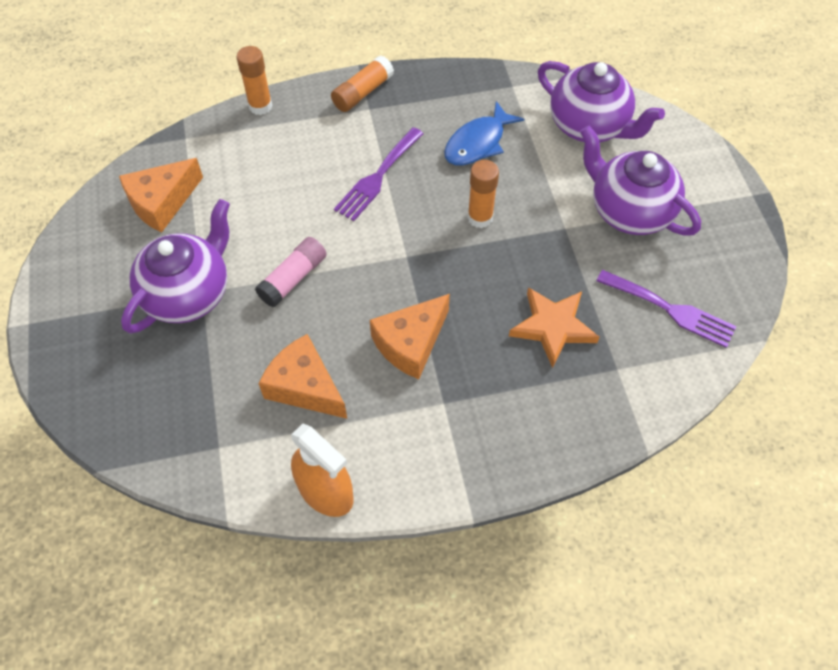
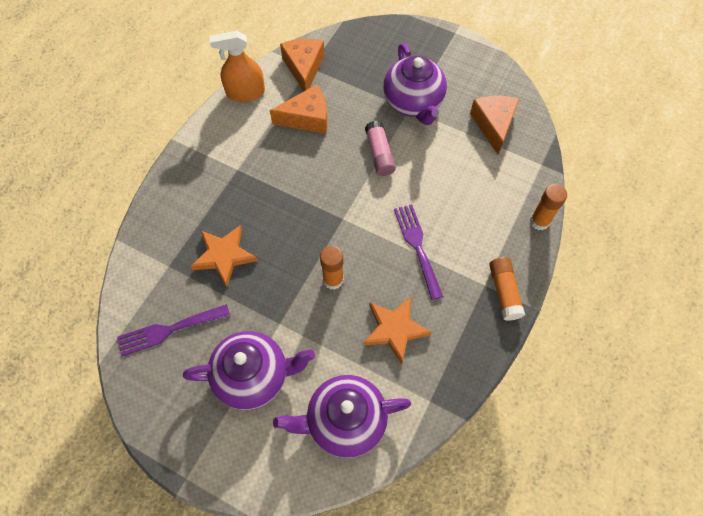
camera: 130 degrees right, 5 degrees up
(411, 343) = (285, 179): orange cheese -> orange cheese (304, 68)
(478, 143) = (395, 329): blue fish -> orange star

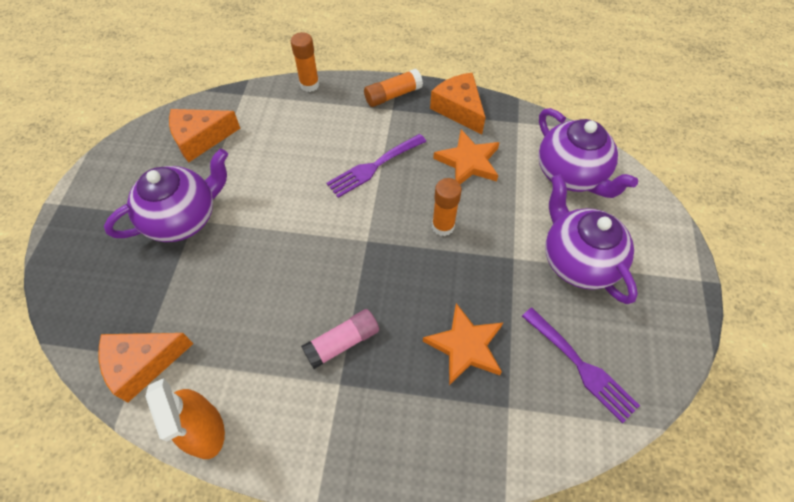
camera: 110 degrees left, 5 degrees down
(307, 118) = (233, 328): orange cheese -> orange cheese (459, 109)
(379, 154) = (268, 231): pink glue stick -> pink glue stick (342, 342)

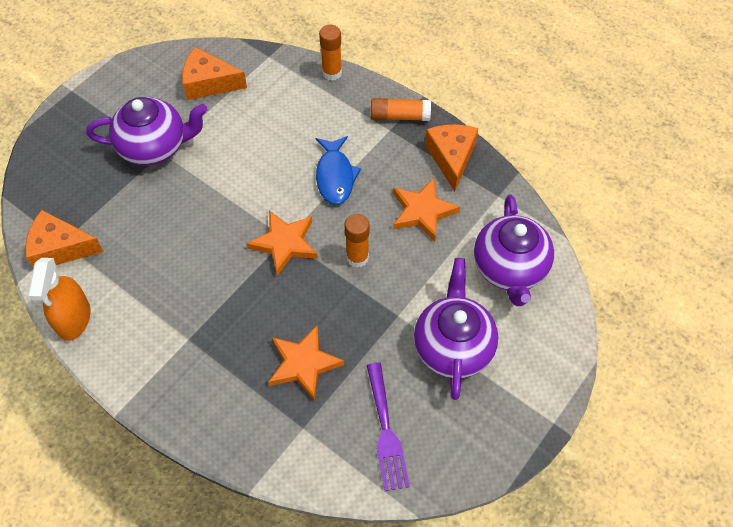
camera: 30 degrees right, 0 degrees up
(342, 342) = (211, 309): pink glue stick -> none
(370, 246) = (284, 243): none -> orange star
(373, 167) = (335, 176): purple fork -> blue fish

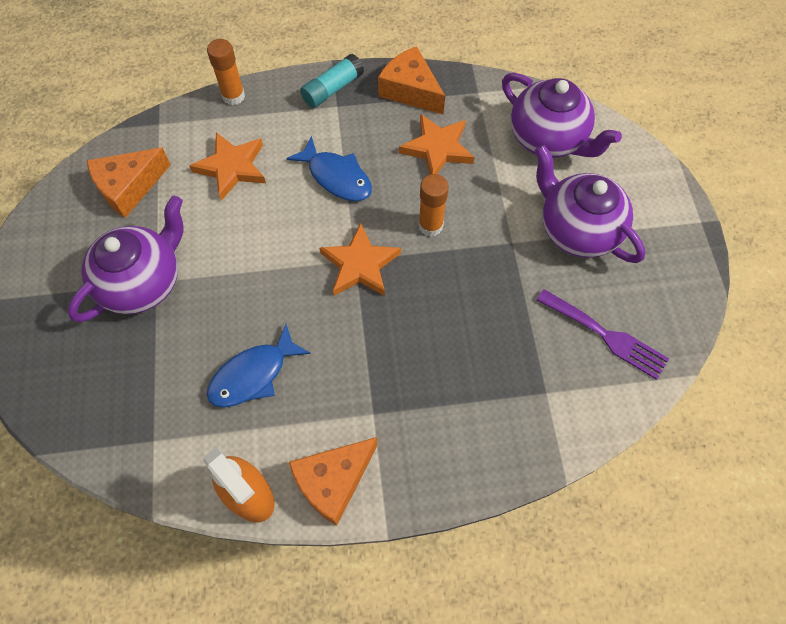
camera: 45 degrees left, 5 degrees up
(60, 248) = (159, 447): orange cheese -> orange cheese (333, 481)
(151, 254) = (253, 375): none -> blue fish
(303, 364) = (488, 344): orange star -> orange star (232, 167)
(400, 116) = (332, 89): orange glue stick -> turquoise glue stick

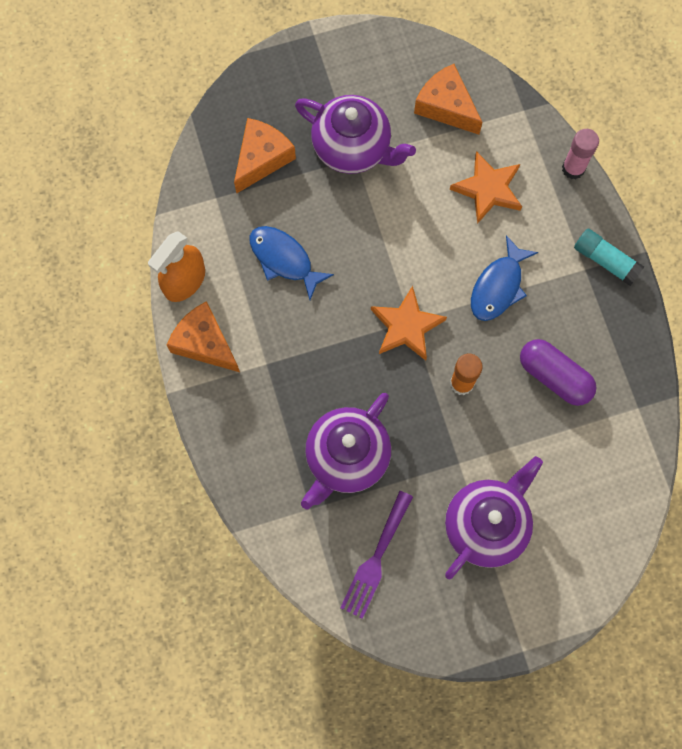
camera: 80 degrees right, 10 degrees up
(233, 96) = (573, 168): orange glue stick -> pink glue stick
(410, 90) = (623, 338): orange cheese -> orange cheese (262, 159)
(437, 148) = (554, 376): orange star -> purple capsule
(548, 139) = (592, 487): purple teapot -> purple teapot (346, 458)

